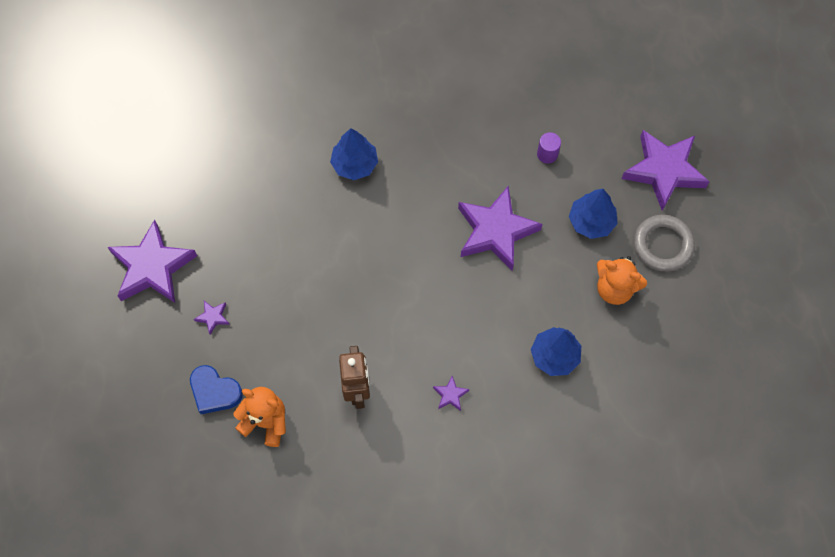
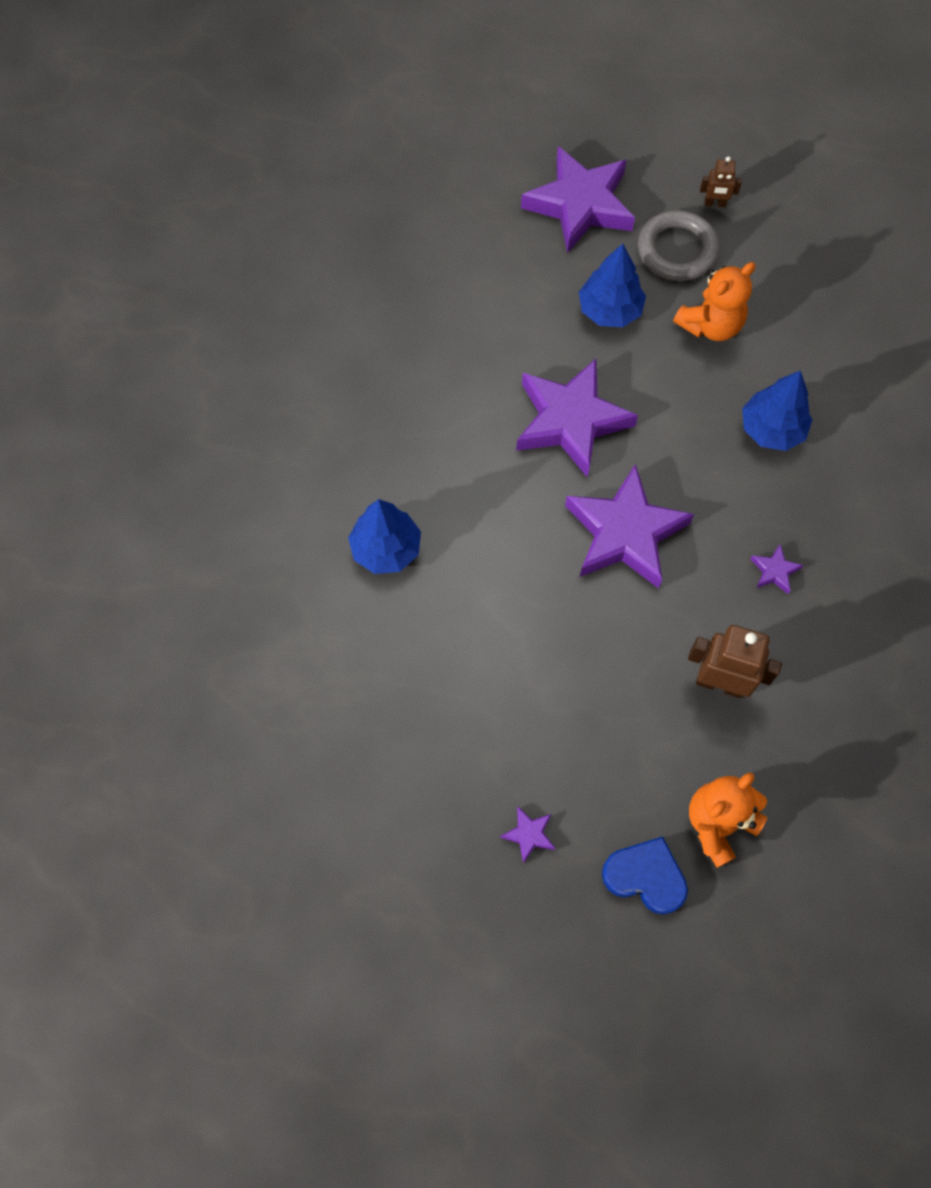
camera: 65 degrees left, 0 degrees up
(152, 267) = (409, 892): purple star -> purple star (625, 533)
(215, 392) = (645, 877): blue heart -> blue heart turned 120 degrees counterclockwise
(547, 154) = (492, 316): purple cylinder -> none
(715, 255) = (715, 204): none -> brown robot

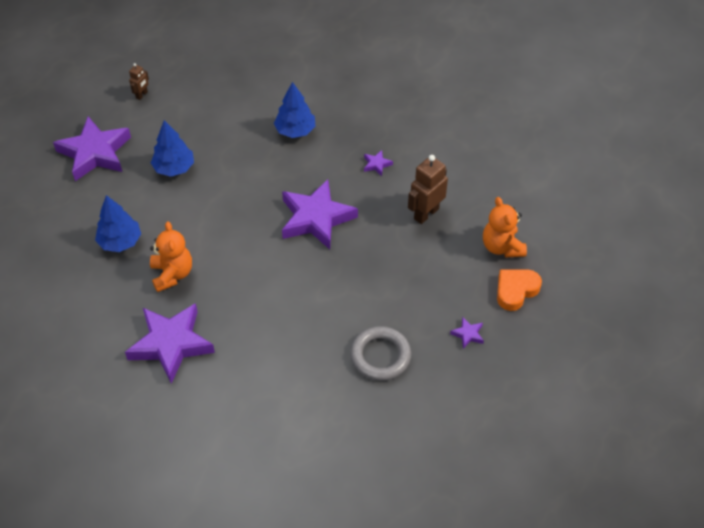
camera: 65 degrees left, 15 degrees down
(386, 549) = (255, 337): blue tree -> blue tree (120, 242)
(571, 421) = (232, 214): purple star -> purple star (171, 344)
(645, 877) = (516, 290): blue heart -> orange heart
(677, 250) = (158, 123): grey ring -> grey ring (380, 356)
(710, 325) = (215, 129): orange teddy bear -> orange teddy bear (172, 274)

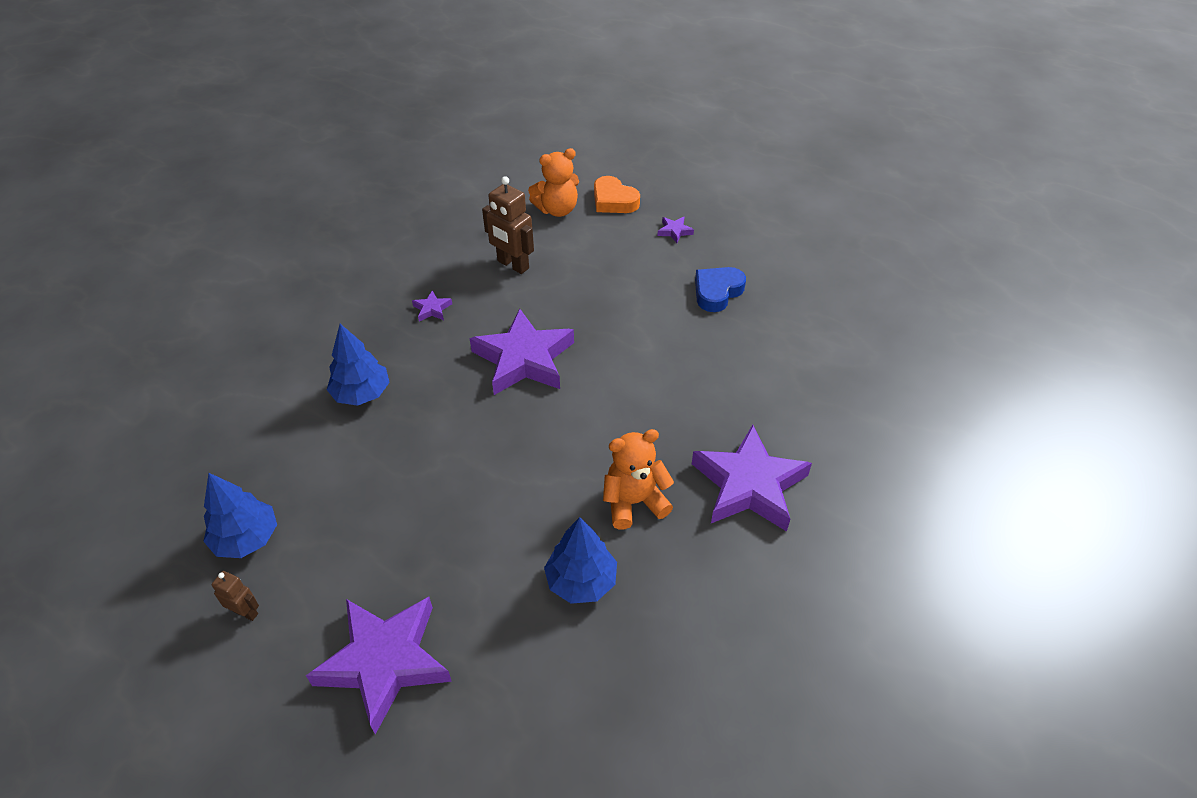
camera: 95 degrees left, 5 degrees down
(174, 168) = (427, 533): blue tree -> blue tree (247, 538)
(380, 356) = (717, 292): grey ring -> blue heart

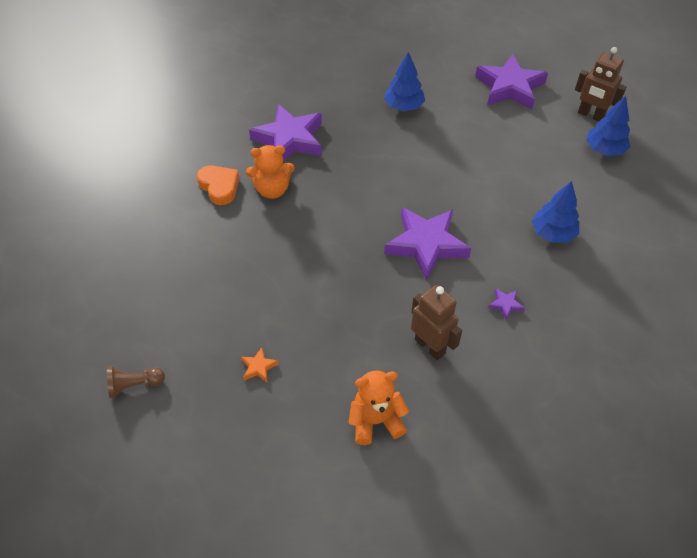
camera: 170 degrees left, 5 degrees up
(246, 612) = (590, 115): brown robot -> brown robot, size x1.87
(614, 201) = (309, 426): orange heart -> orange heart (219, 187)
(634, 502) = (364, 139): orange teddy bear -> orange teddy bear (272, 190)
(674, 231) = (258, 367): purple star -> orange star
(717, 292) = (247, 286): blue heart -> none
(779, 207) = (134, 385): none -> brown pawn

